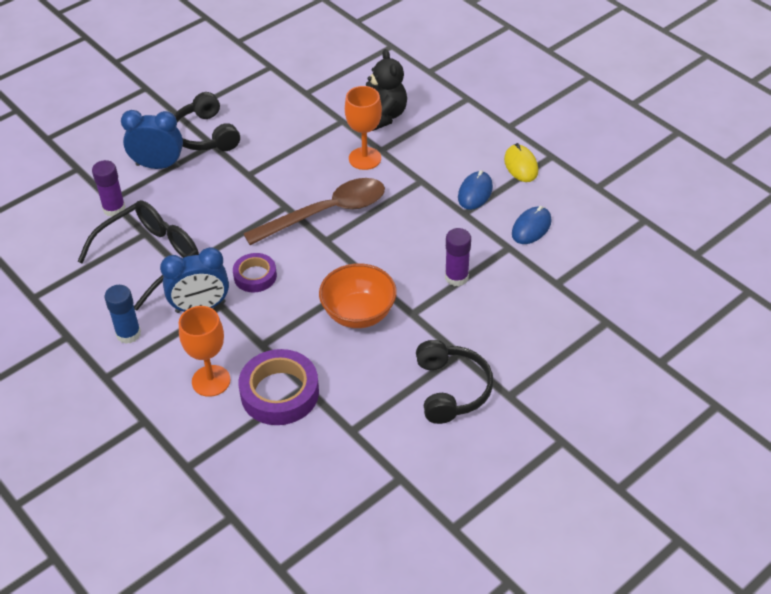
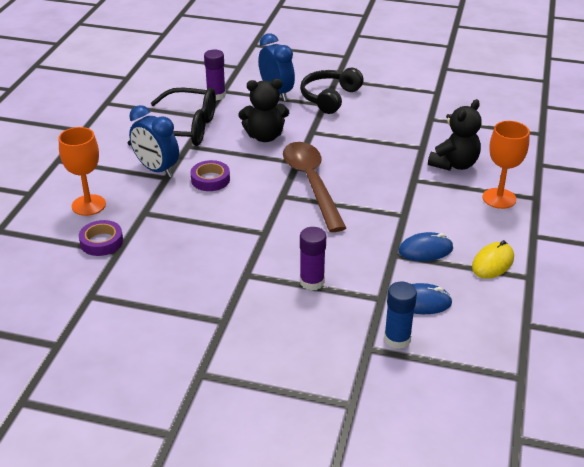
camera: 55 degrees right, 10 degrees down
(128, 334) = (104, 152): blue glue stick -> blue glue stick (397, 339)
(223, 208) = (265, 136): none -> black teddy bear
(279, 393) = (101, 242): purple tape -> purple tape, size x0.59
(326, 213) = (311, 183): brown spoon -> brown spoon turned 135 degrees counterclockwise
(358, 313) = (218, 246): orange bowl -> none
(365, 158) = (394, 176): orange goblet -> orange goblet (499, 198)
(451, 389) = (178, 334): black headphones -> none

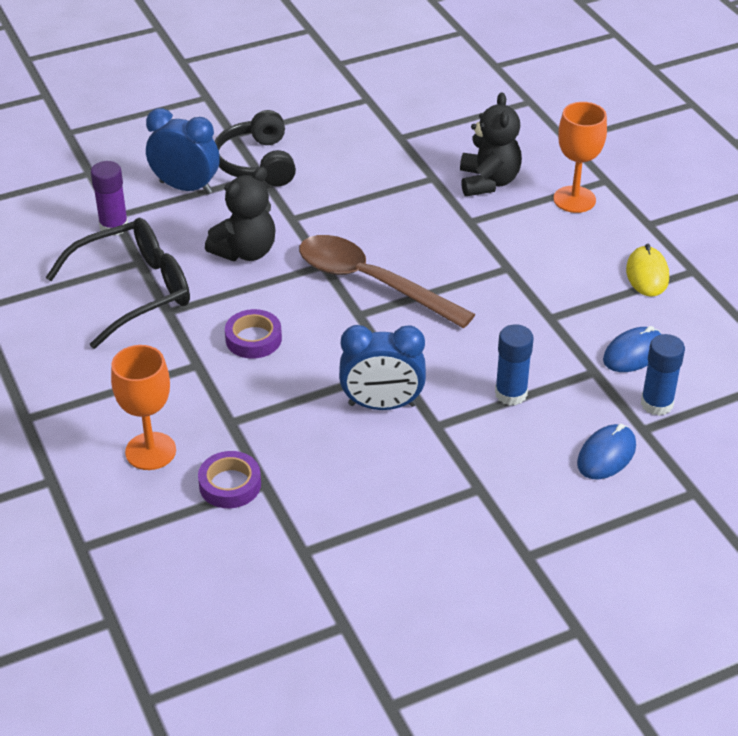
camera: 40 degrees left, 5 degrees up
(156, 169) = (172, 361): blue clock -> blue clock (382, 405)
(312, 282) = (511, 394): purple glue stick -> blue glue stick
(425, 250) = (573, 295): blue mouse -> blue mouse (606, 455)

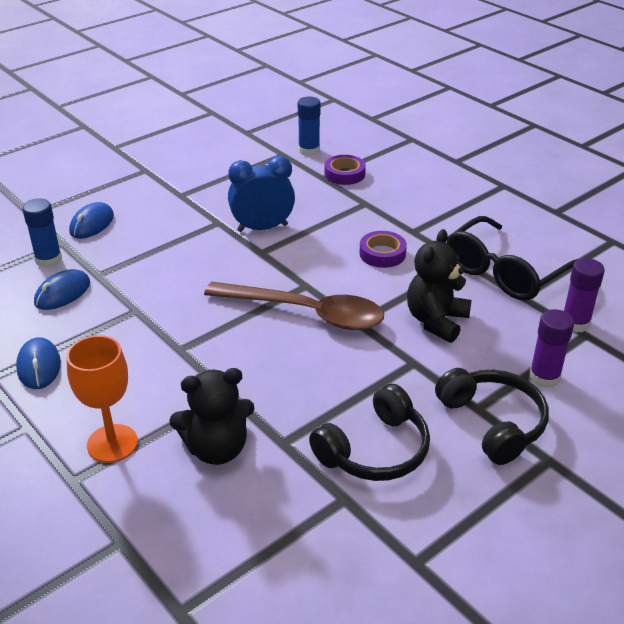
camera: 165 degrees right, 5 degrees down
(150, 451) = (407, 182): orange goblet -> none
(186, 187) = (544, 377): blue clock -> purple glue stick
(362, 161) = (375, 450): none -> black headphones
(488, 182) = (217, 449): black teddy bear -> black teddy bear turned 90 degrees counterclockwise
(511, 394) = (165, 249): blue glue stick -> blue glue stick (309, 150)
(647, 274) = (39, 366): yellow mouse -> blue mouse

